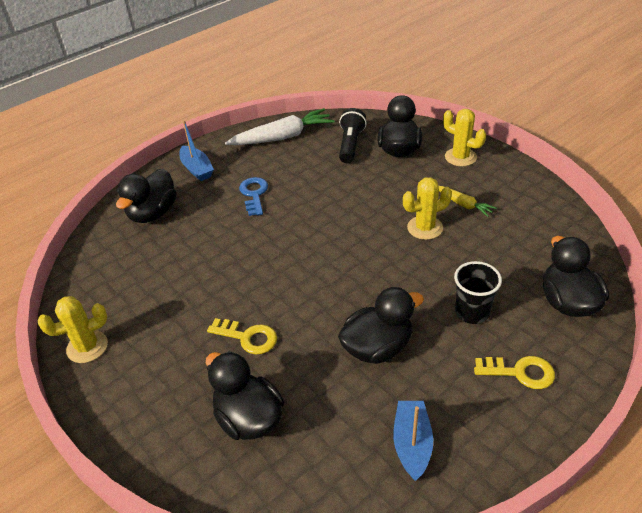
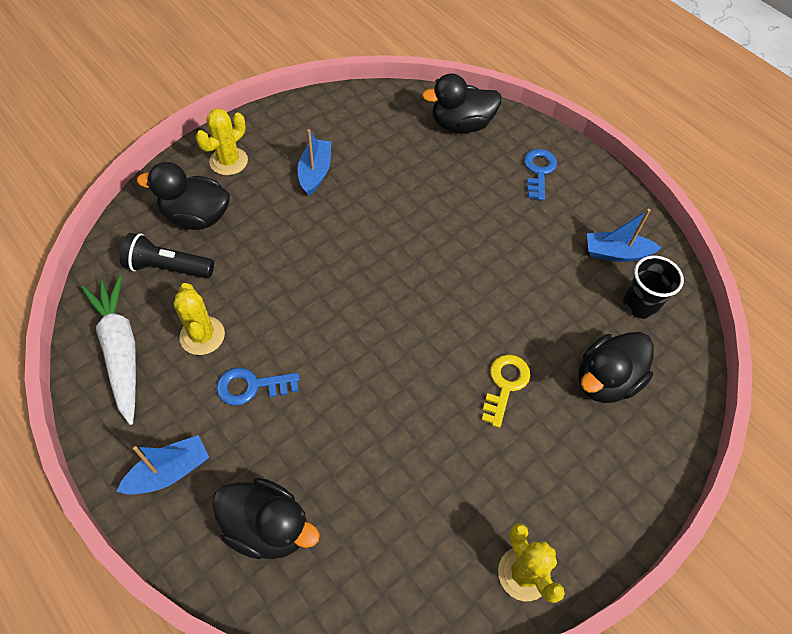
camera: 95 degrees left, 15 degrees up
(377, 347) = (515, 268): black duck -> none
(425, 228) = (348, 210): yellow cactus -> yellow cactus (202, 336)
(463, 204) = (315, 172): yellow carrot -> blue boat
(472, 312) = (471, 191): black cup -> black cup (640, 304)
(520, 372) = (539, 171): yellow key -> blue key

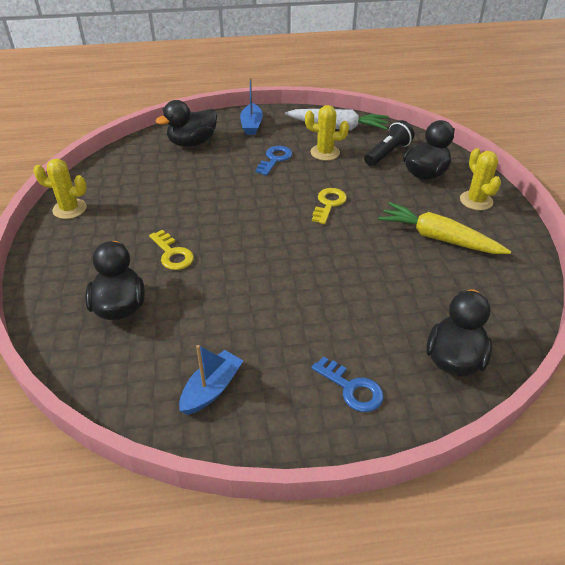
camera: 125 degrees right, 15 degrees down
(315, 172) = (439, 238): blue boat -> yellow carrot
(316, 282) = (328, 204): none -> yellow key
(640, 304) = (151, 371): black cup -> none

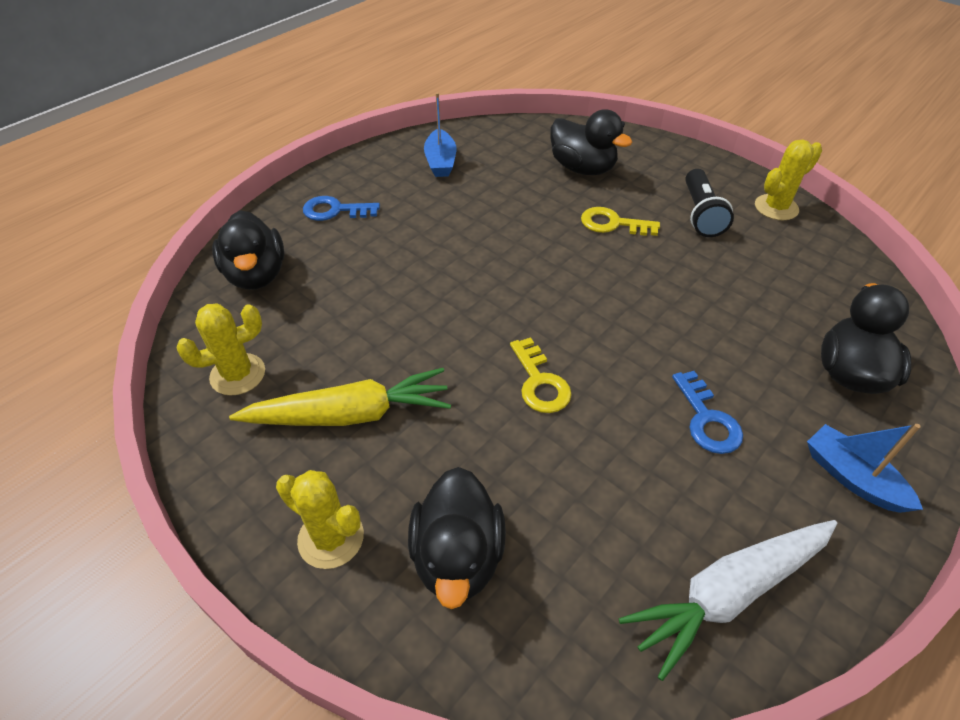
camera: 140 degrees right, 5 degrees up
(325, 152) = (662, 491): yellow cactus -> yellow cactus (238, 374)
(387, 153) = (565, 571): black flashlight -> black flashlight (700, 214)

